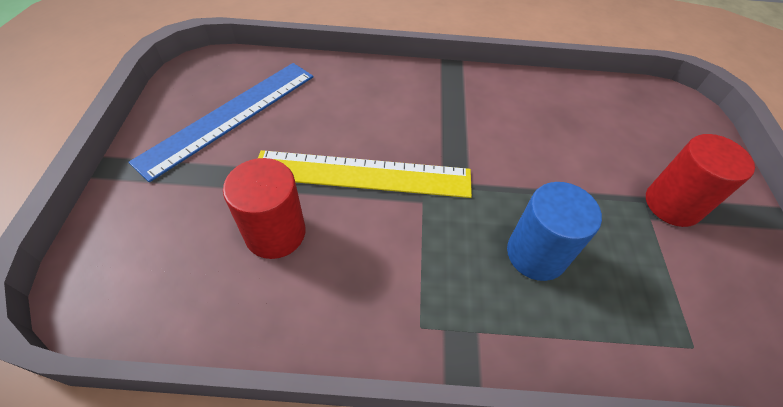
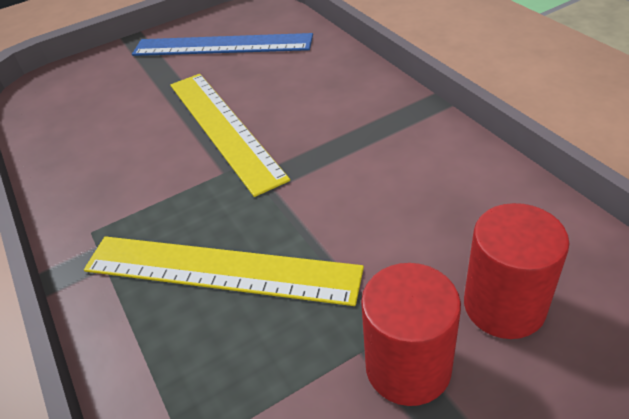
camera: 65 degrees right, 10 degrees down
(275, 233) = (129, 122): red cylinder -> red cylinder (504, 306)
(536, 254) = (220, 270): blue cylinder -> yellow ruler

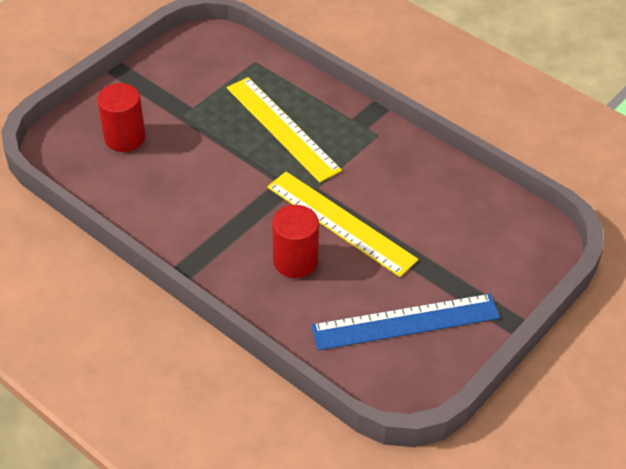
camera: 155 degrees right, 5 degrees up
(220, 270) = (282, 128): yellow ruler -> yellow ruler turned 60 degrees clockwise
(408, 367) = (168, 105): red cylinder -> red cylinder (295, 261)

